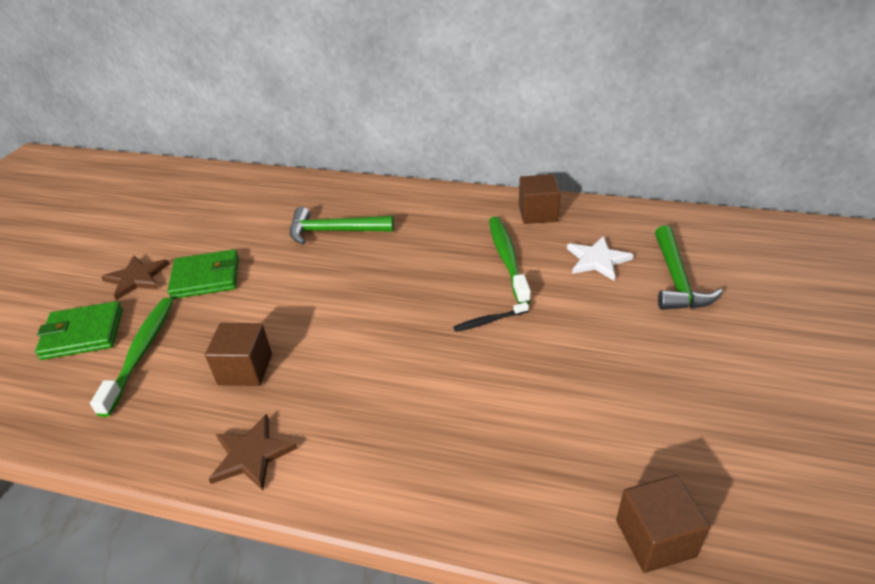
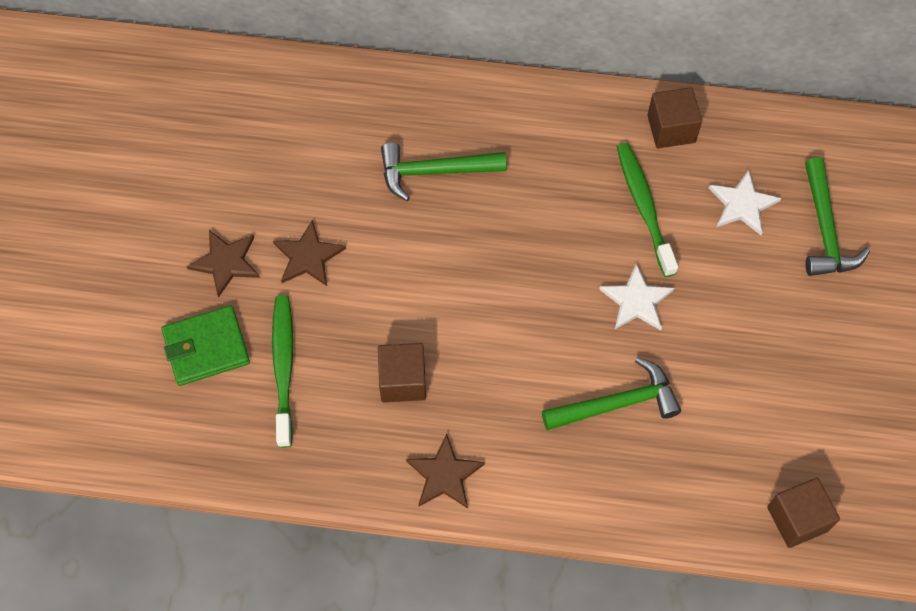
camera: 10 degrees left, 25 degrees up
(206, 277) = (308, 256): green wallet -> brown star
(453, 402) = (617, 403): none -> green hammer
(489, 321) = (636, 301): black toothbrush -> white star

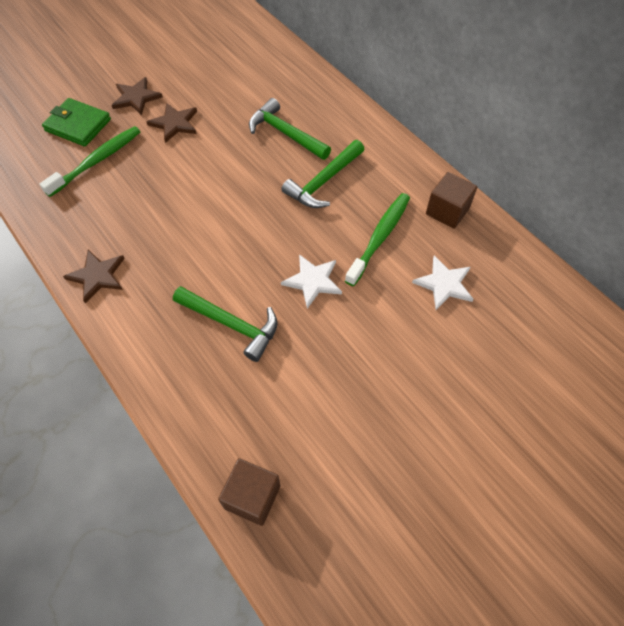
camera: 45 degrees right, 5 degrees down
(403, 381) = (140, 214): brown cube -> none
(825, 229) = (484, 342): green hammer -> green hammer (323, 181)

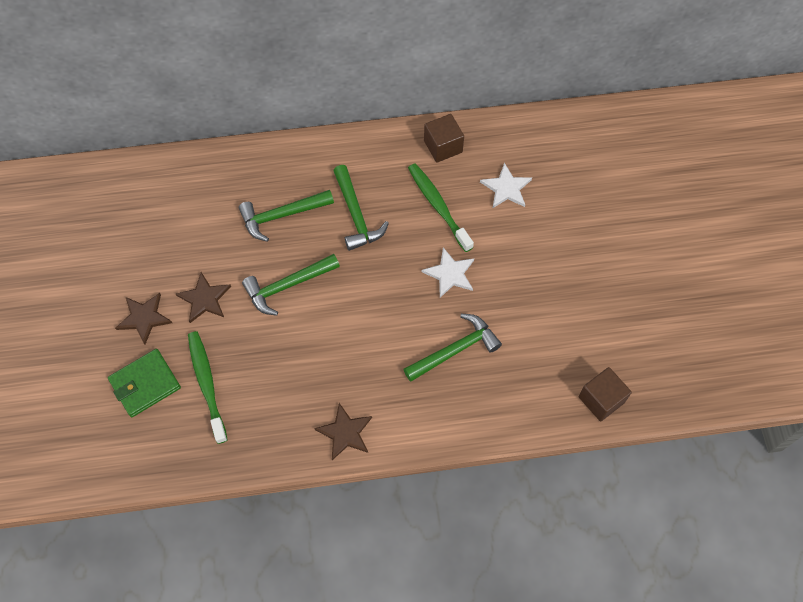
camera: 60 degrees left, 5 degrees up
(220, 168) = (287, 286): none -> green hammer

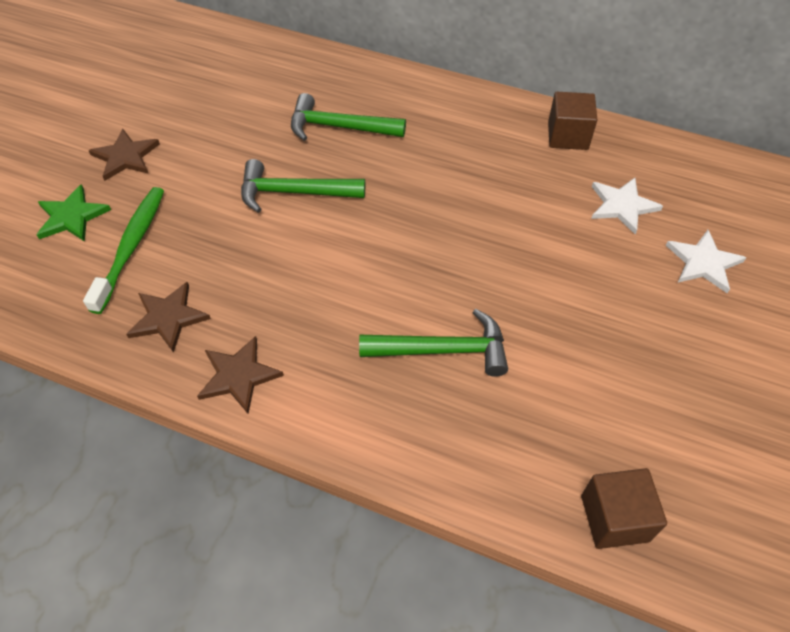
camera: 30 degrees right, 10 degrees down
(145, 384) = (72, 216): green wallet -> green star
(204, 299) = (199, 166): brown star -> brown star (168, 318)
(356, 215) = (421, 159): green hammer -> none
(438, 206) = (523, 189): green toothbrush -> none
(450, 274) = (492, 263): white star -> white star (703, 263)

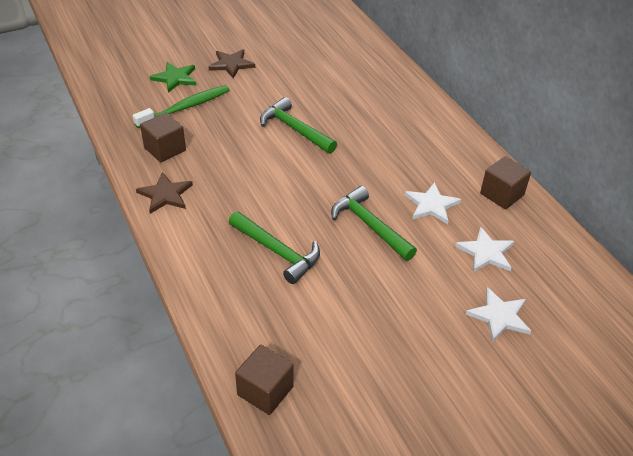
camera: 40 degrees right, 10 degrees down
(168, 318) = (165, 149): brown star -> brown cube
(339, 127) = (361, 111): green hammer -> green hammer (370, 225)
(523, 189) = (431, 205): none -> white star

